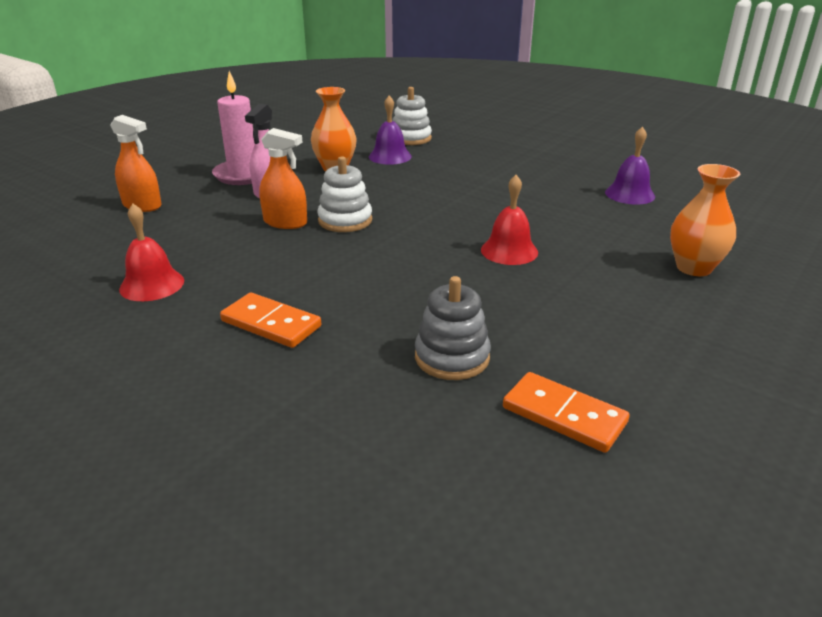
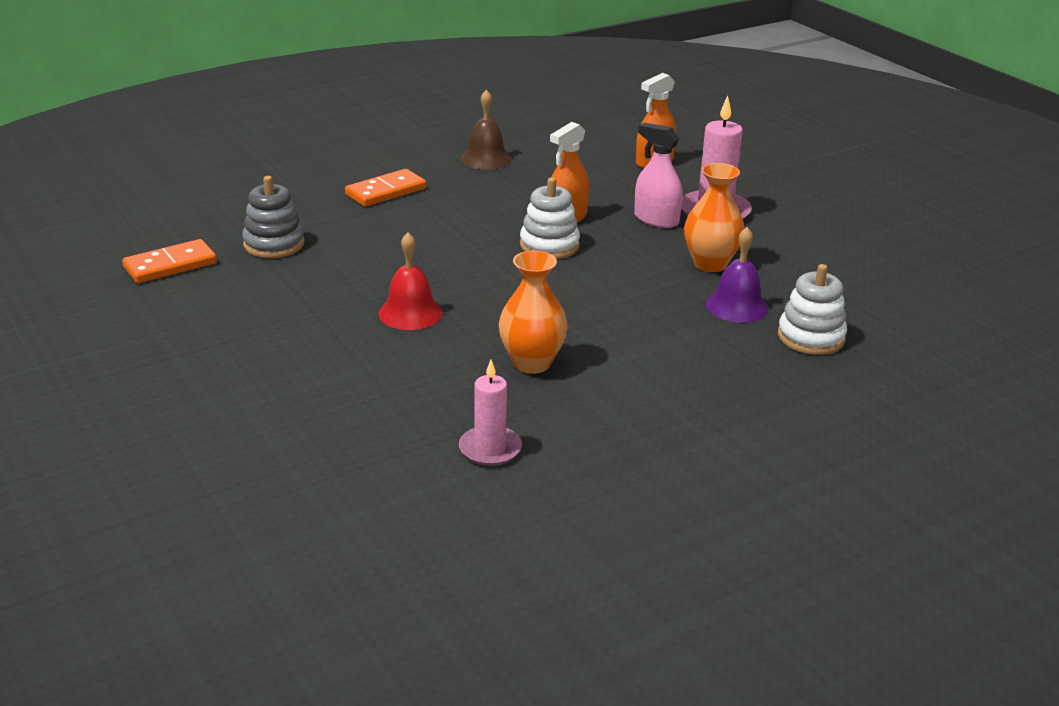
camera: 110 degrees right, 0 degrees up
(152, 284) = (486, 158): red bell -> brown bell
(629, 194) = (490, 449): purple bell -> pink candle
(694, 268) = (277, 407): orange vase -> orange vase (532, 363)

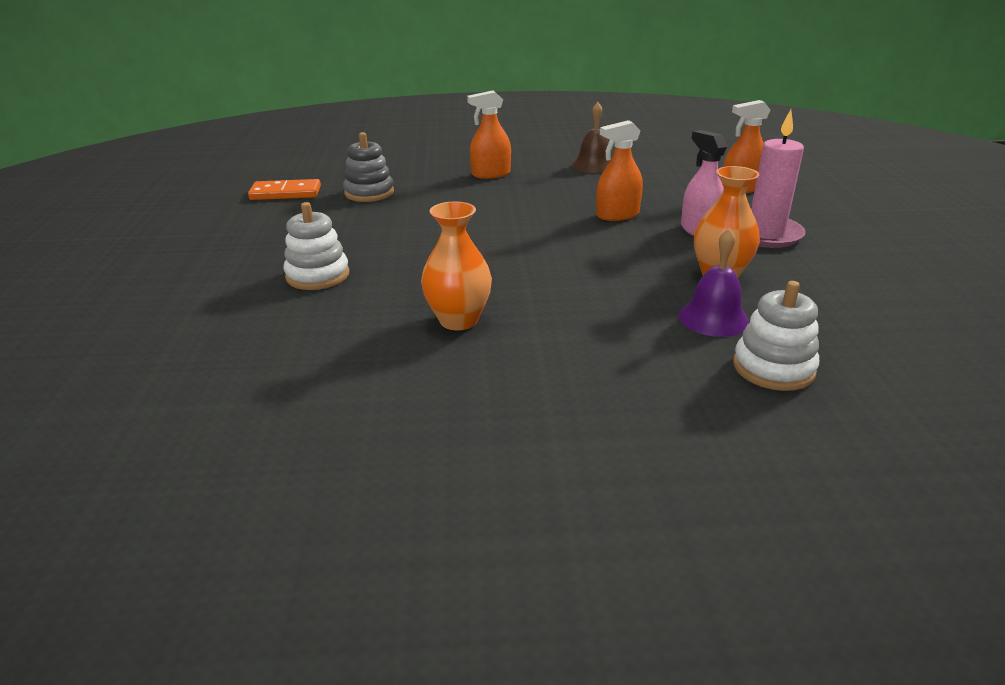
camera: 30 degrees right, 0 degrees up
(385, 191) = (491, 174): orange domino -> orange spray bottle
(410, 313) = (406, 258): red bell -> none
(490, 449) = (334, 385): pink candle -> none
(549, 245) = (579, 232): white stacking toy -> white stacking toy (318, 275)

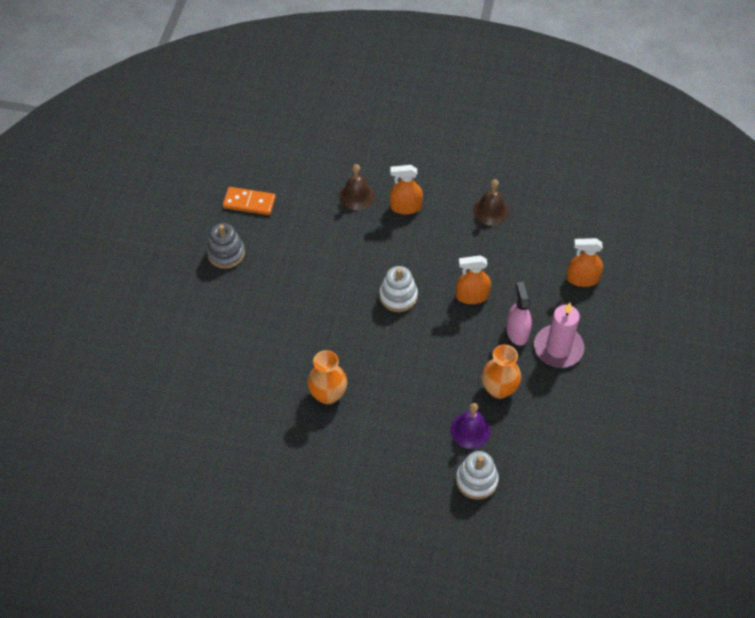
camera: 15 degrees right, 25 degrees up
(318, 275) = (257, 325): white stacking toy -> white stacking toy (398, 296)
(369, 193) = (308, 217): grey stacking toy -> grey stacking toy (226, 253)
(426, 175) = (356, 196): none -> brown bell

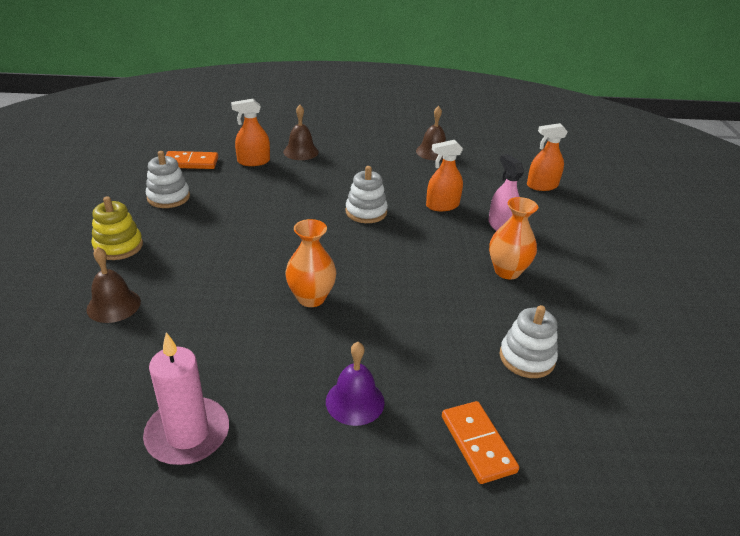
camera: 15 degrees left, 20 degrees down
(179, 379) = (113, 305): none -> brown bell
(183, 313) = (118, 246): none -> yellow stacking toy
(226, 253) = (168, 197): grey stacking toy -> white stacking toy
(406, 207) = (351, 155): orange spray bottle -> orange spray bottle (253, 161)
(412, 543) = (477, 443): none -> orange domino
(470, 430) = (494, 310): purple bell -> purple bell (355, 401)
(558, 348) = (549, 234): pink candle -> pink candle (187, 434)

